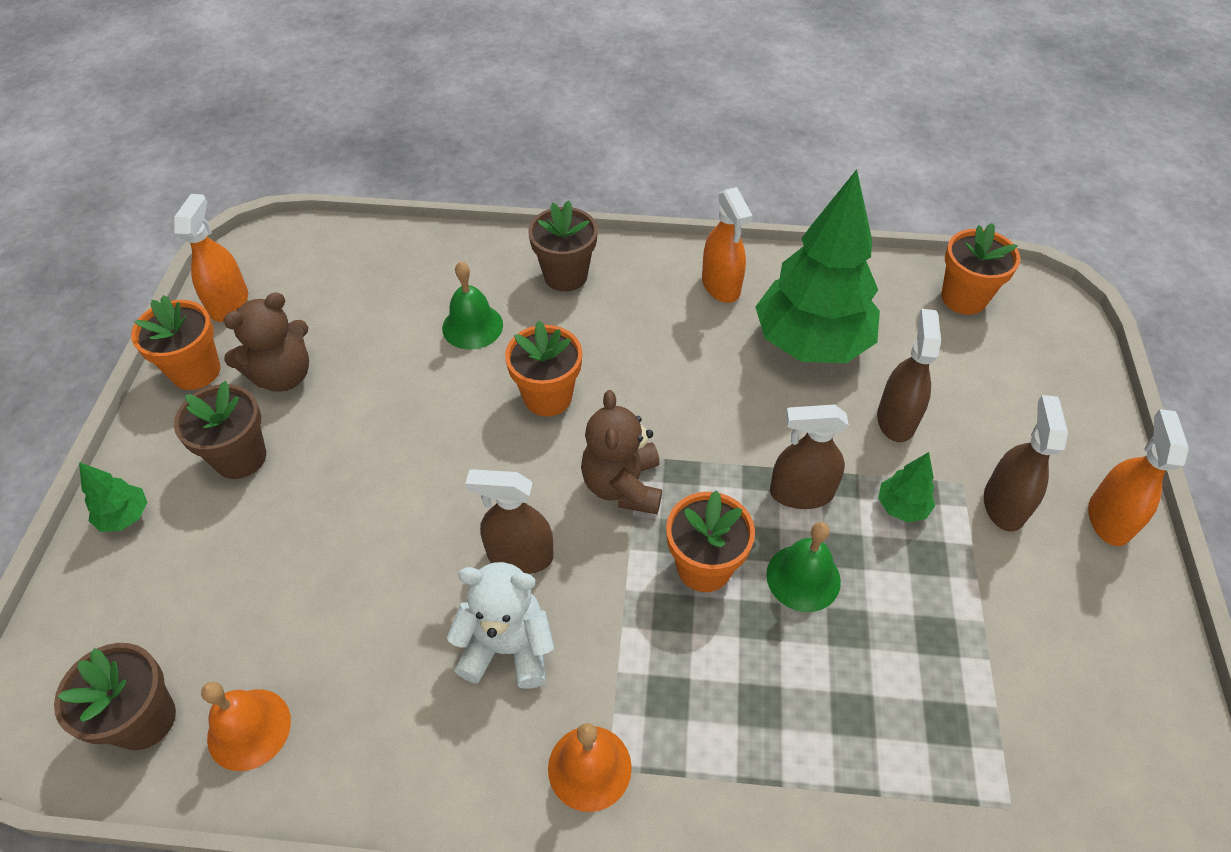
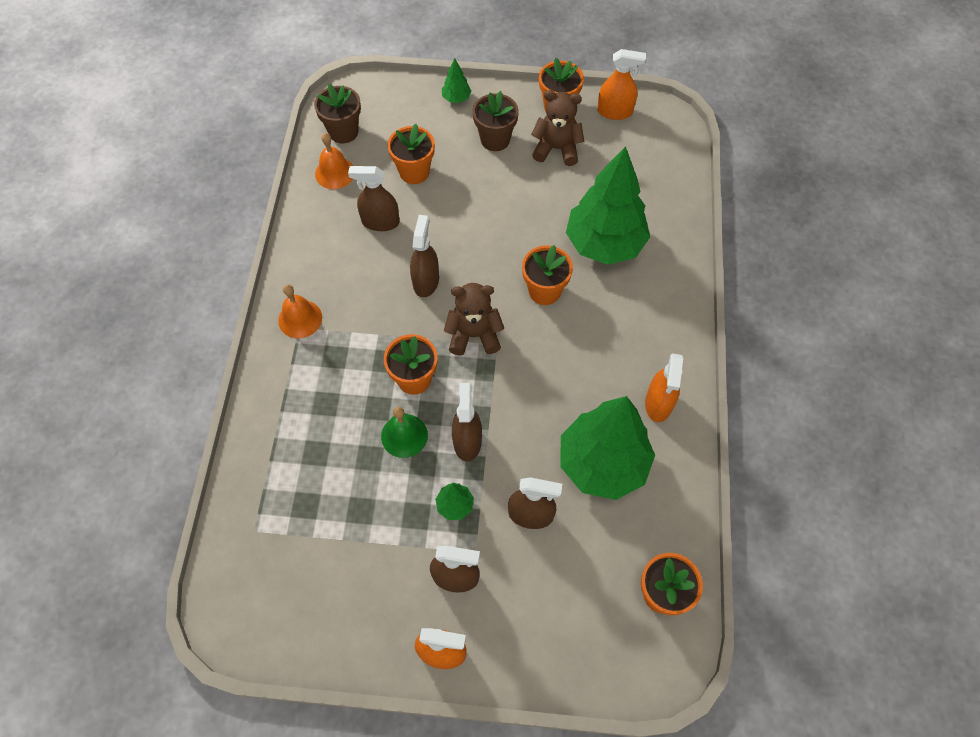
camera: 90 degrees right, 10 degrees up
(281, 582) = (414, 172): none -> orange flower pot
(283, 375) = (556, 149): brown teddy bear -> brown teddy bear turned 135 degrees clockwise
(385, 635) = (380, 222): none -> brown spray bottle
(472, 326) = (604, 244): green bell -> green tree
(507, 648) = (369, 278): white teddy bear -> none
(565, 275) = (659, 298): brown flower pot -> none
(721, 286) = (658, 403): orange spray bottle -> orange spray bottle turned 60 degrees counterclockwise

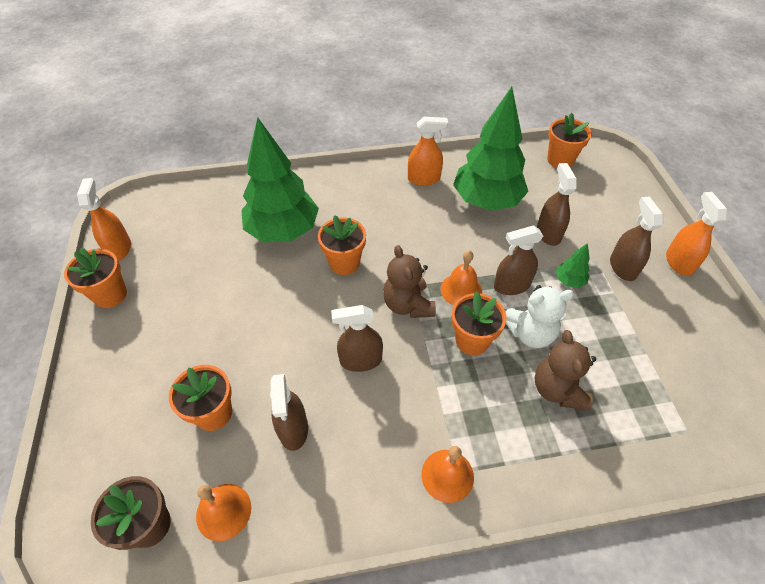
camera: 105 degrees left, 10 degrees down
(404, 435) = (530, 333): green bell -> white teddy bear
(456, 98) = (92, 398): green tree -> none
(477, 389) = (461, 290): none -> orange bell
(495, 139) = (159, 342): brown flower pot -> none
(556, 149) = (171, 285): brown teddy bear -> brown teddy bear (557, 389)

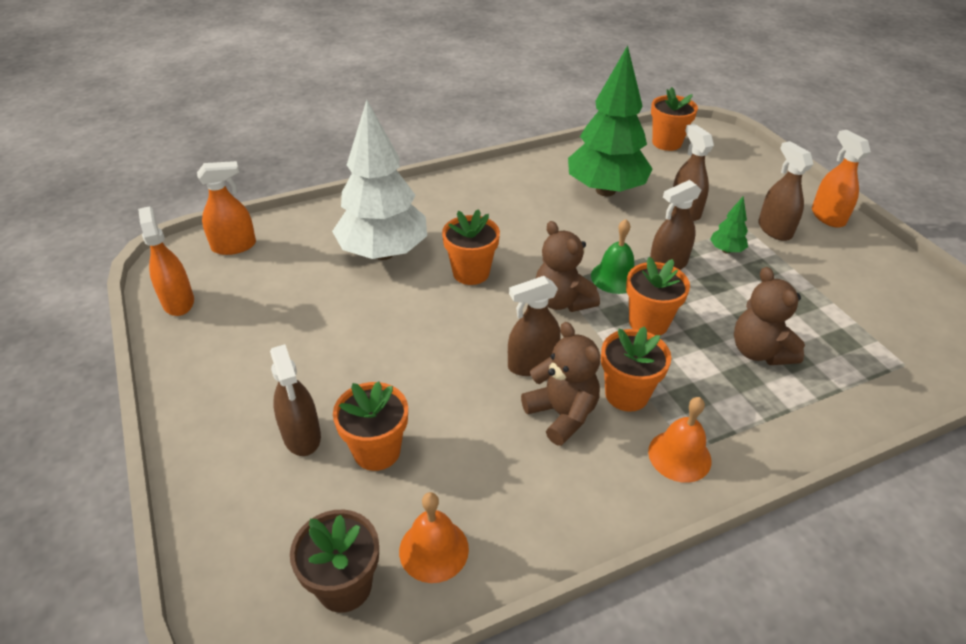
camera: 15 degrees left, 10 degrees down
(110, 295) = (187, 353): orange flower pot -> orange flower pot (626, 394)
(283, 231) = (383, 252): green tree -> white tree
(293, 429) = (482, 447): brown spray bottle -> brown spray bottle (302, 436)
(366, 413) = (562, 414): none -> brown teddy bear
(424, 179) = (527, 179): orange spray bottle -> orange spray bottle (234, 246)
(461, 290) = (615, 277): orange bell -> green bell
(530, 333) = (707, 305): white teddy bear -> none

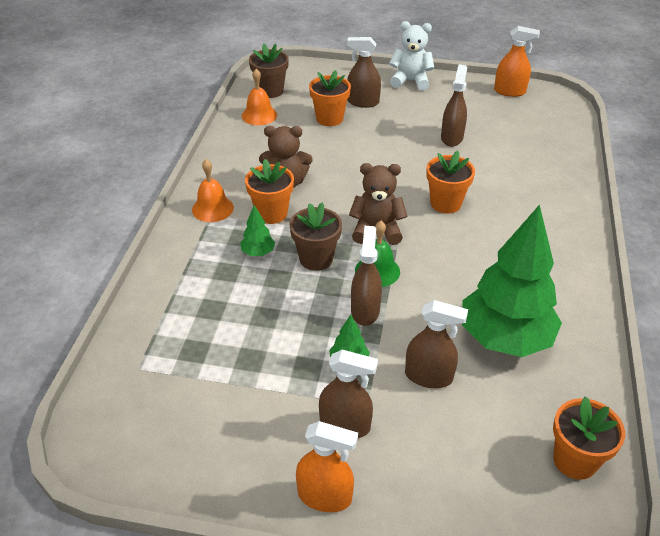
camera: 125 degrees right, 0 degrees up
(199, 410) = (410, 81): none -> white teddy bear
(234, 246) = (558, 120): orange spray bottle -> none
(383, 252) = (502, 175): white tree -> none
(532, 364) = (333, 190): brown spray bottle -> brown spray bottle (451, 138)
(648, 323) = (316, 259): orange flower pot -> brown flower pot
(692, 369) = (258, 252): none -> green tree
(759, 351) = (235, 296): brown teddy bear -> none

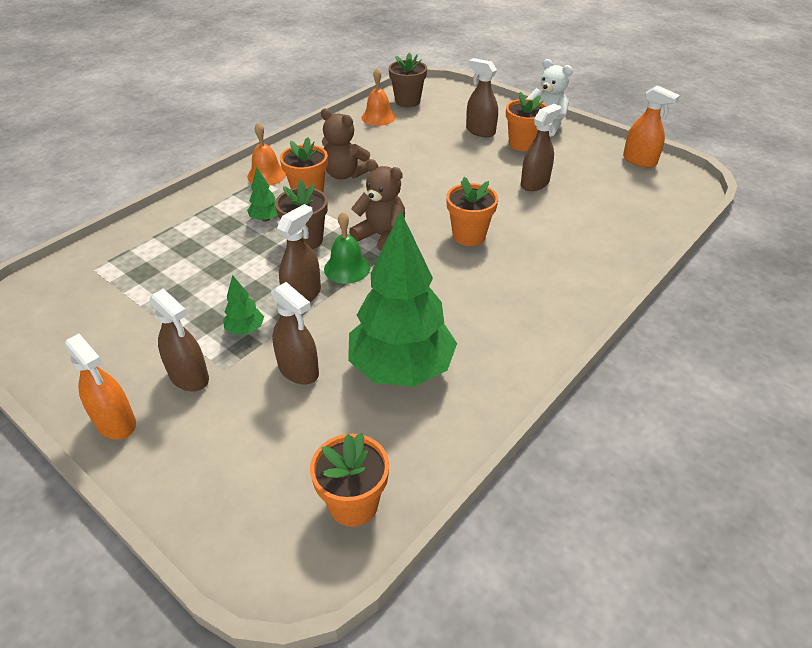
camera: 30 degrees right, 0 degrees up
(329, 118) = (436, 136): orange flower pot -> orange flower pot (522, 144)

